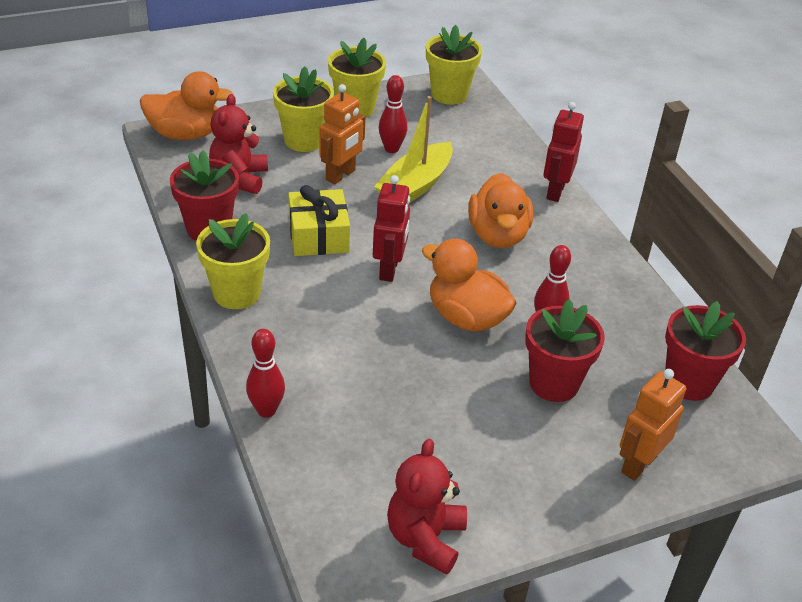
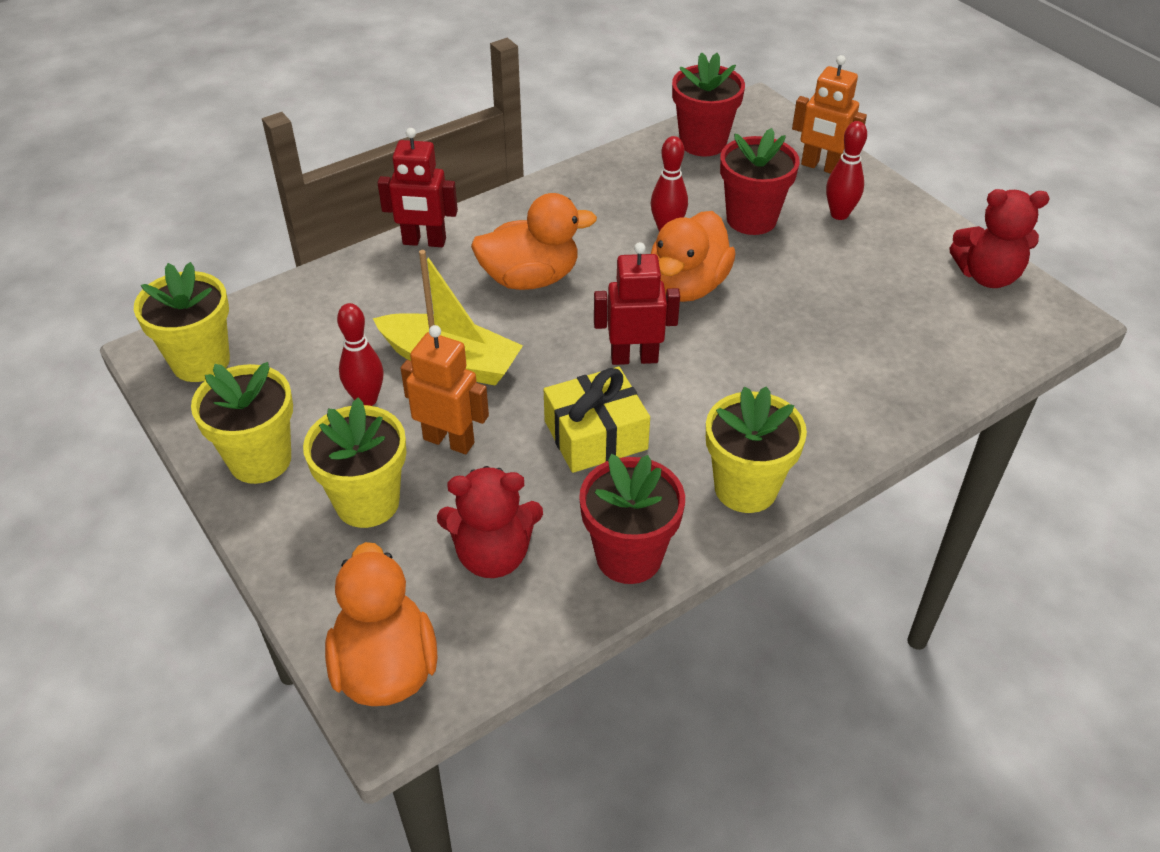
camera: 100 degrees left, 5 degrees up
(266, 410) = (914, 412): red bowling pin -> red bowling pin (839, 214)

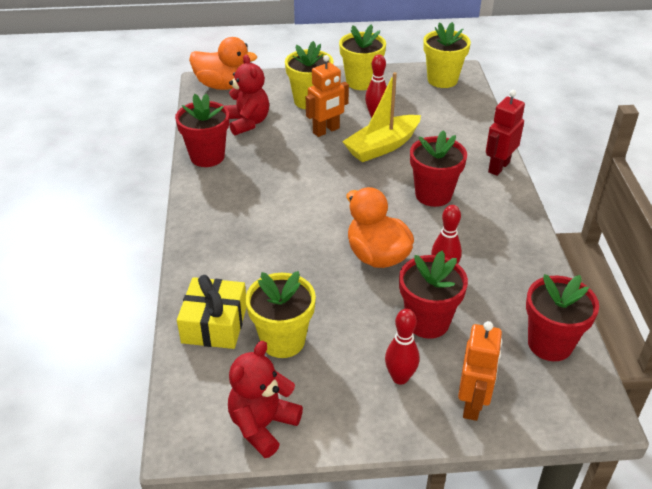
camera: 120 degrees right, 5 degrees down
(493, 555) = (247, 123): red teddy bear -> red teddy bear turned 135 degrees clockwise
(530, 278) = (433, 195): orange duck -> red flower pot
(595, 435) = (287, 174): yellow gift -> yellow gift (214, 324)
(634, 358) = (331, 208): red robot -> none
(745, 488) = (205, 207): yellow flower pot -> yellow flower pot (283, 341)
(821, 167) = (472, 404): orange robot -> orange robot turned 135 degrees clockwise

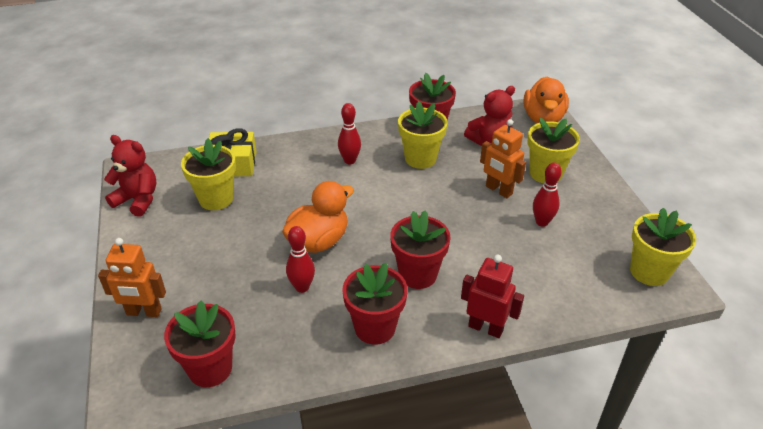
camera: 80 degrees right, 0 degrees up
(361, 82) = (603, 205): yellow flower pot -> yellow flower pot (420, 158)
(382, 146) = (487, 231): yellow boat -> none
(400, 378) = (175, 266): red bowling pin -> red bowling pin (350, 161)
(427, 322) = (237, 279): red flower pot -> red flower pot (375, 328)

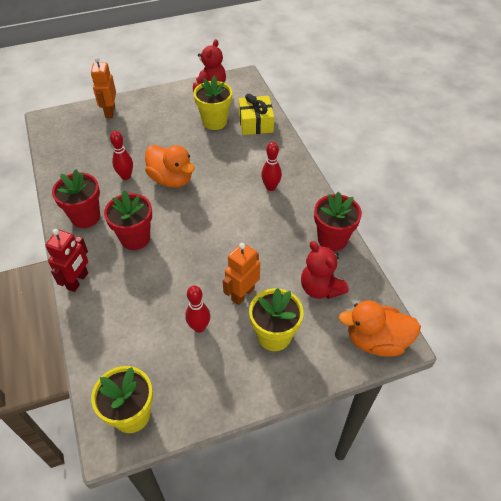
camera: 85 degrees right, 10 degrees up
(210, 368) = (63, 146): red flower pot -> none
(420, 158) = (282, 234): yellow flower pot -> none

